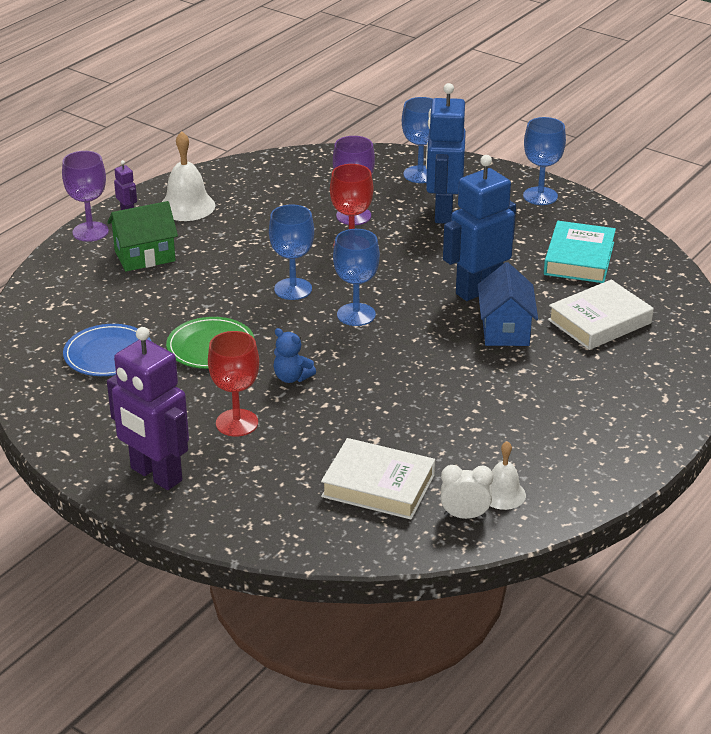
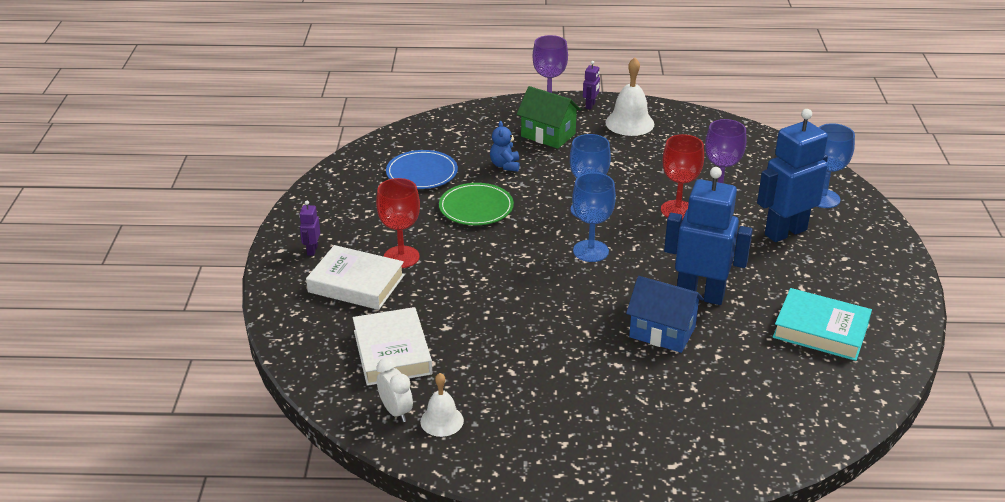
camera: 55 degrees right, 0 degrees up
(155, 475) = (312, 250): purple robot -> purple robot, size x0.42
(292, 377) = (479, 257): blue teddy bear -> blue teddy bear (505, 165)
(505, 330) = (662, 332): blue house -> blue house turned 60 degrees clockwise
(540, 196) = (885, 270): blue goblet -> none
(579, 258) = (820, 330): turquoise book -> turquoise book turned 45 degrees clockwise
(599, 321) = (740, 380): white book -> white book (356, 283)

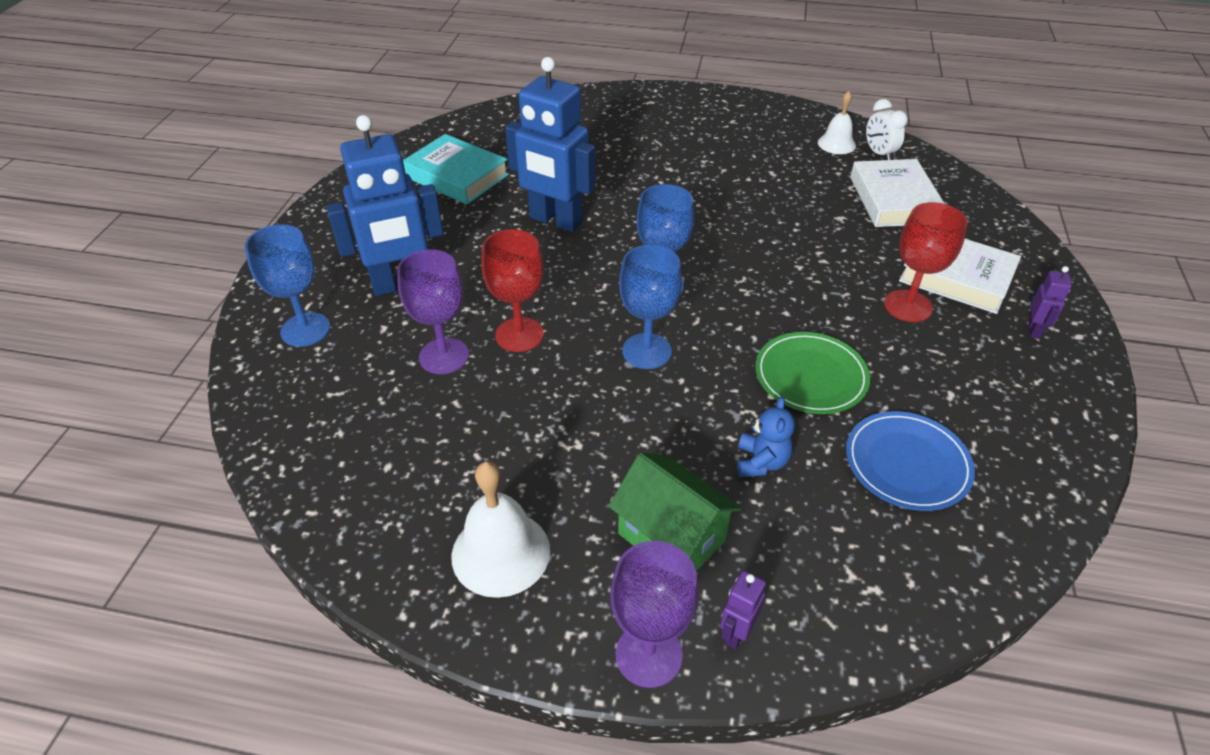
camera: 170 degrees left, 10 degrees up
(590, 105) = (559, 630): purple robot -> purple robot (736, 633)
(662, 332) = (614, 190): blue house -> none

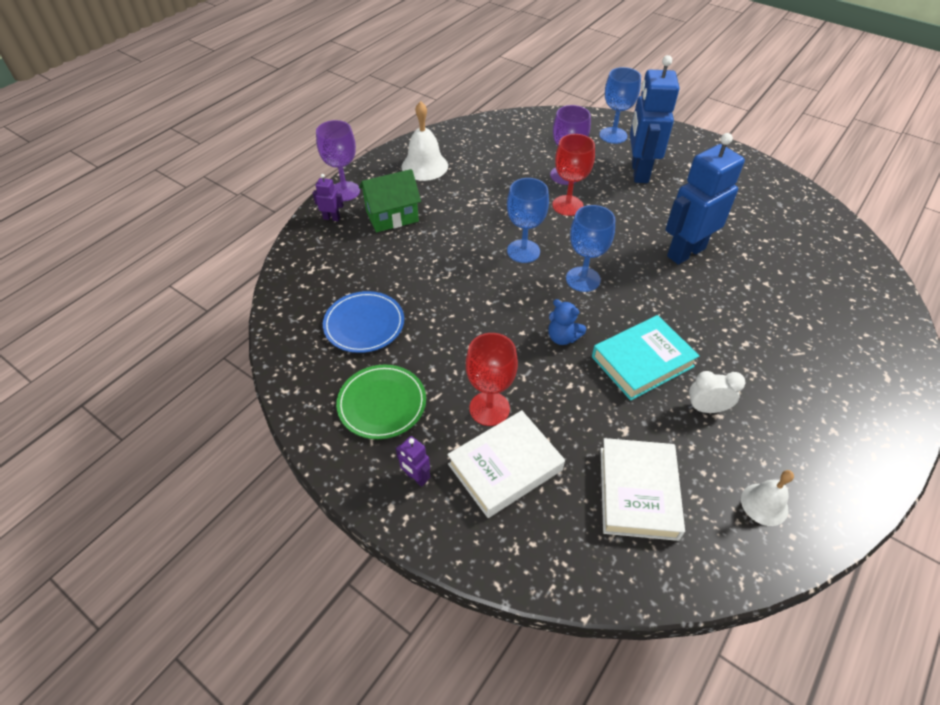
camera: 115 degrees right, 5 degrees up
(456, 176) = (765, 219): turquoise book -> turquoise book (642, 361)
(736, 633) = (331, 218): purple robot -> purple robot turned 45 degrees counterclockwise
(761, 462) = (410, 264): blue teddy bear -> blue teddy bear (562, 337)
(810, 376) = (456, 315): green plate -> green plate (382, 403)
(879, 154) = (732, 535): white clock -> white clock (706, 408)
(893, 200) = (638, 492): white book -> white book turned 75 degrees clockwise

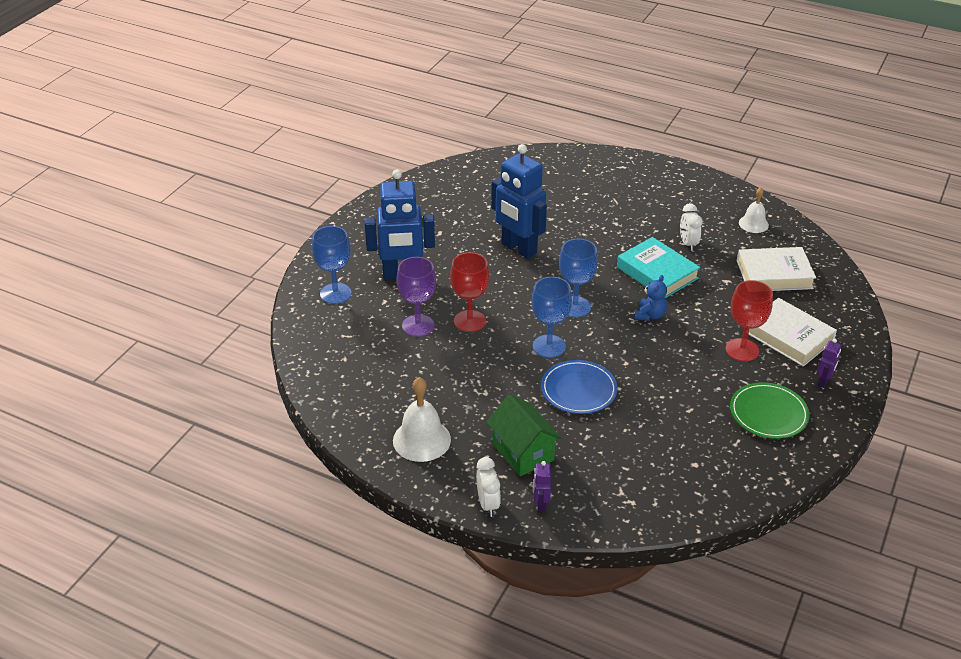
camera: 100 degrees left, 10 degrees down
(344, 191) = (488, 504): purple goblet -> white clock
(364, 324) = (687, 443): blue plate -> blue plate (578, 389)

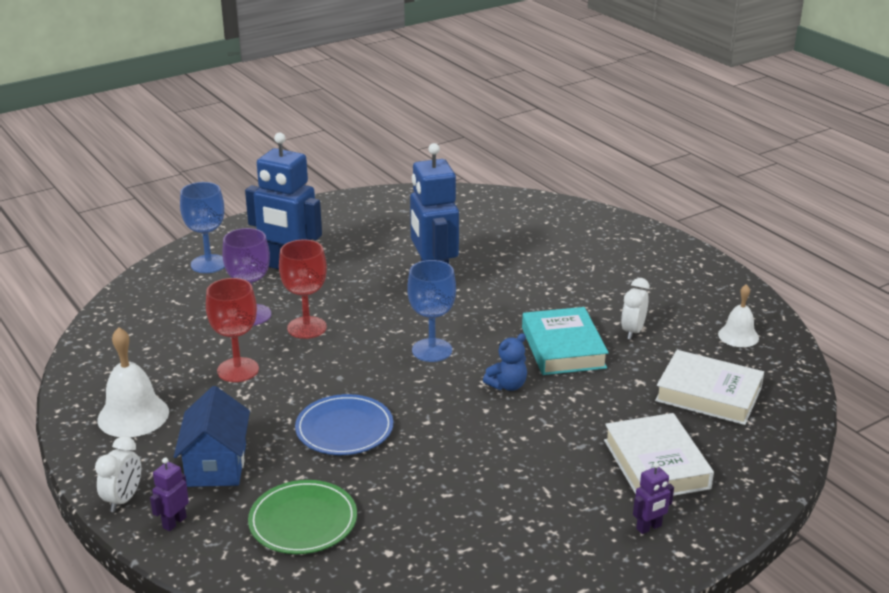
camera: 30 degrees right, 10 degrees down
(523, 452) = (216, 465): green house -> blue house
(549, 346) = (361, 377): blue goblet -> none
(742, 350) = (580, 457): red goblet -> red goblet (238, 370)
(768, 413) = (539, 534): green plate -> green plate (303, 521)

